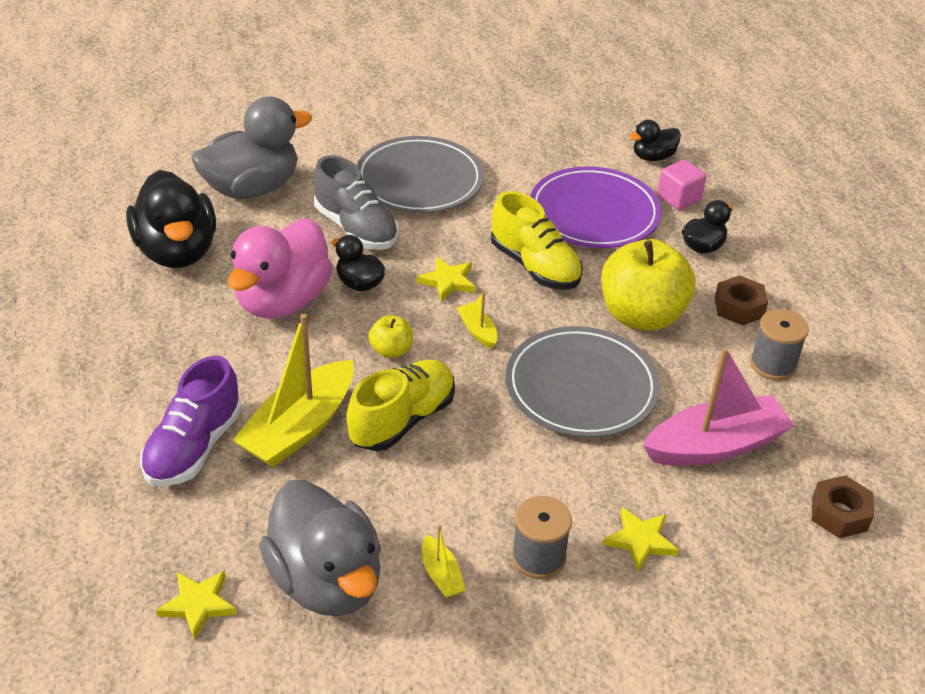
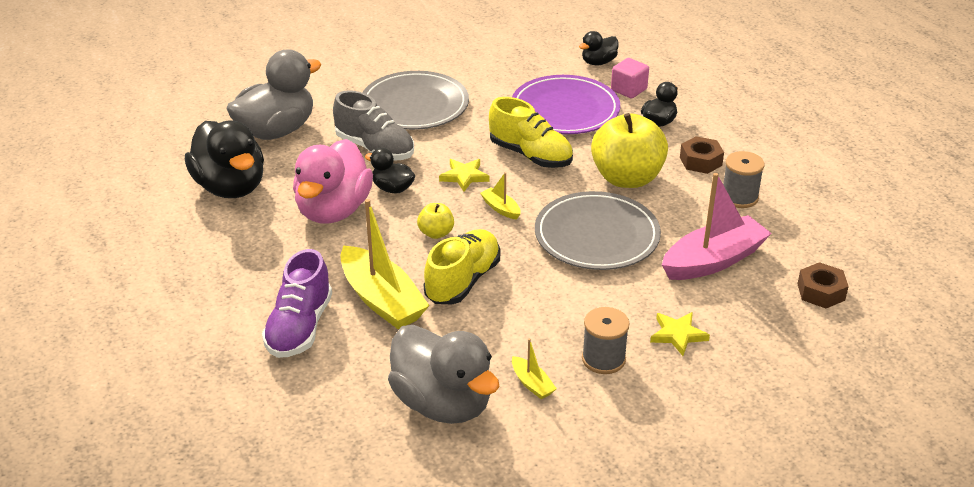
camera: 10 degrees left, 5 degrees down
(198, 604) = (346, 437): yellow star -> none
(300, 427) = (381, 300): yellow boat -> yellow boat turned 60 degrees counterclockwise

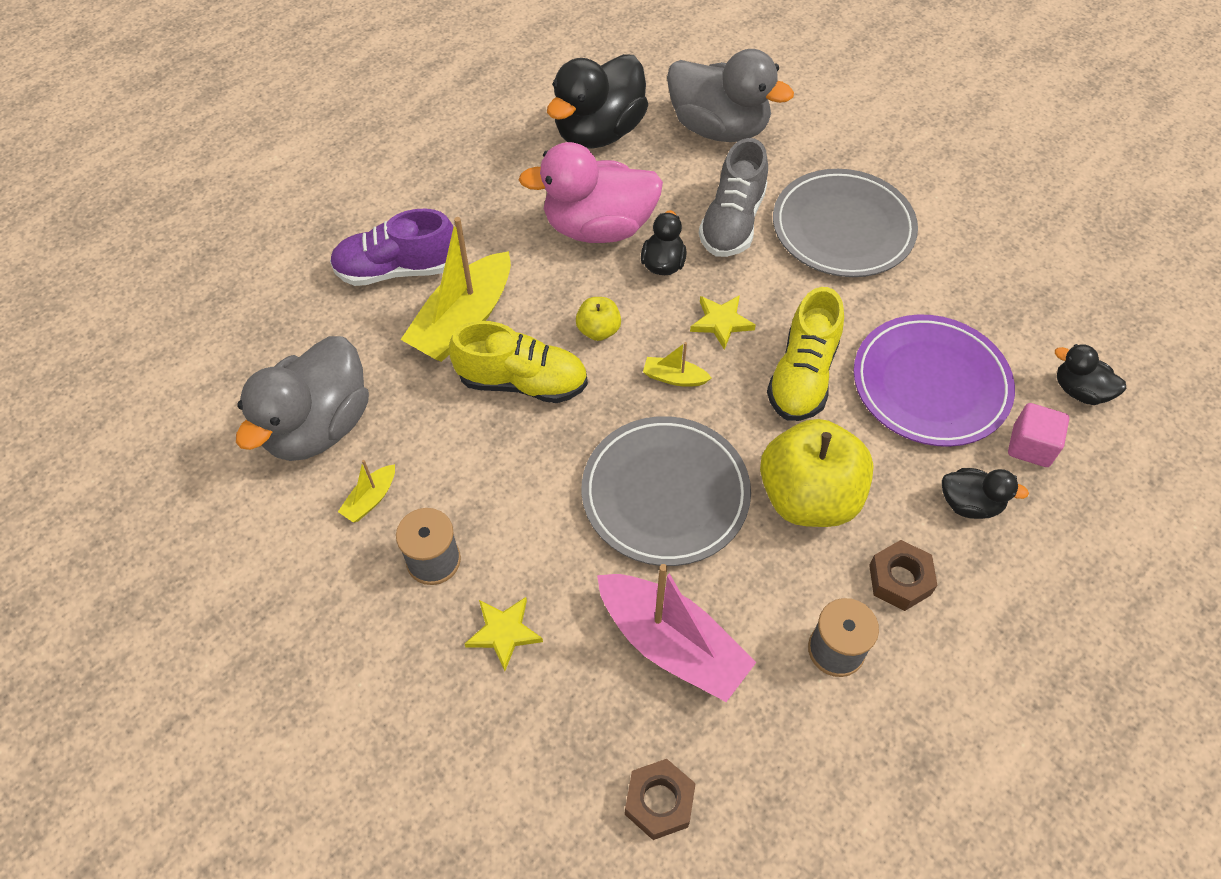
camera: 70 degrees right, 20 degrees up
(501, 208) = (674, 378): yellow boat -> yellow boat turned 105 degrees counterclockwise

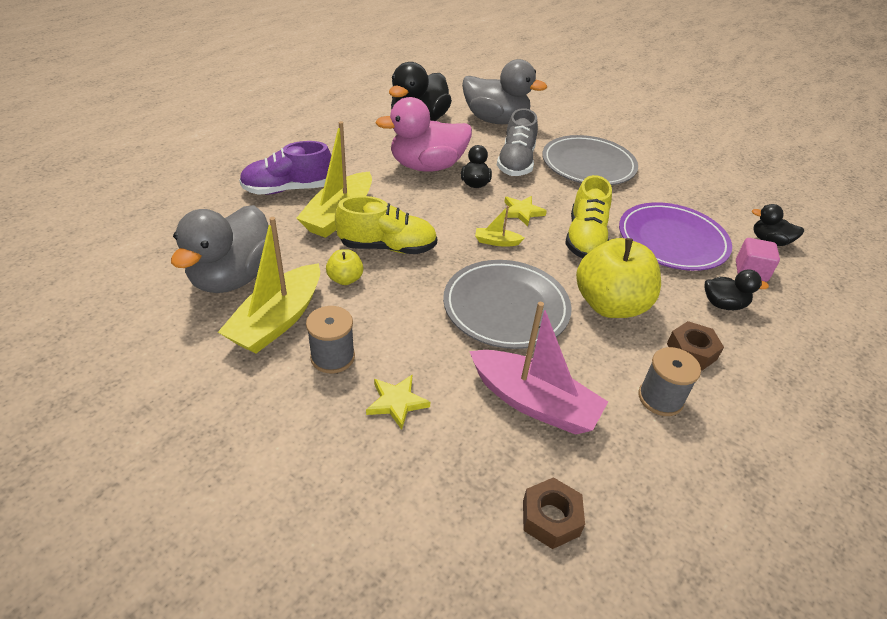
camera: 10 degrees left, 15 degrees down
(371, 499) = (278, 320): yellow boat -> yellow boat, size x2.24
(598, 330) = (437, 218): yellow apple -> yellow apple (345, 279)

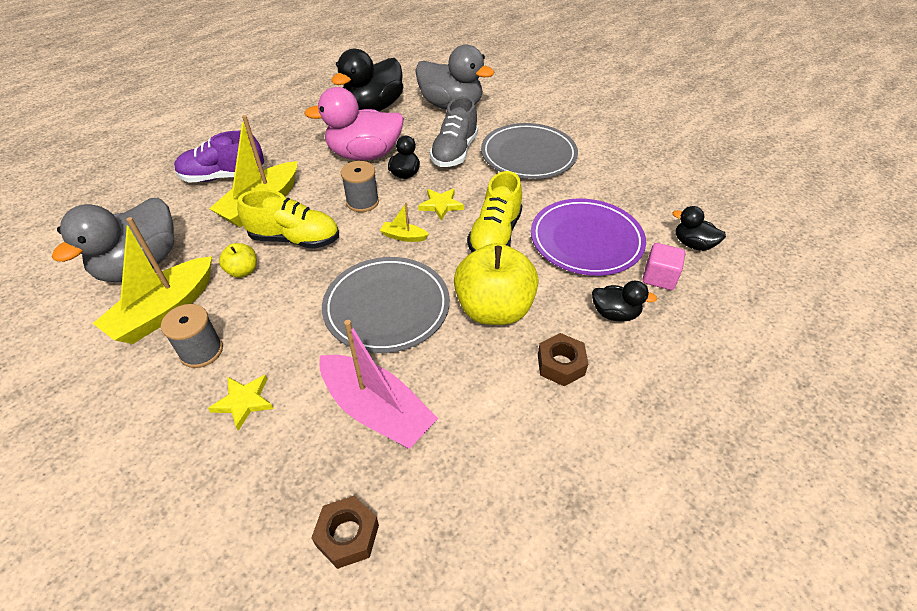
camera: 10 degrees right, 5 degrees up
(660, 398) = (508, 414): grey spool -> grey spool (362, 202)

